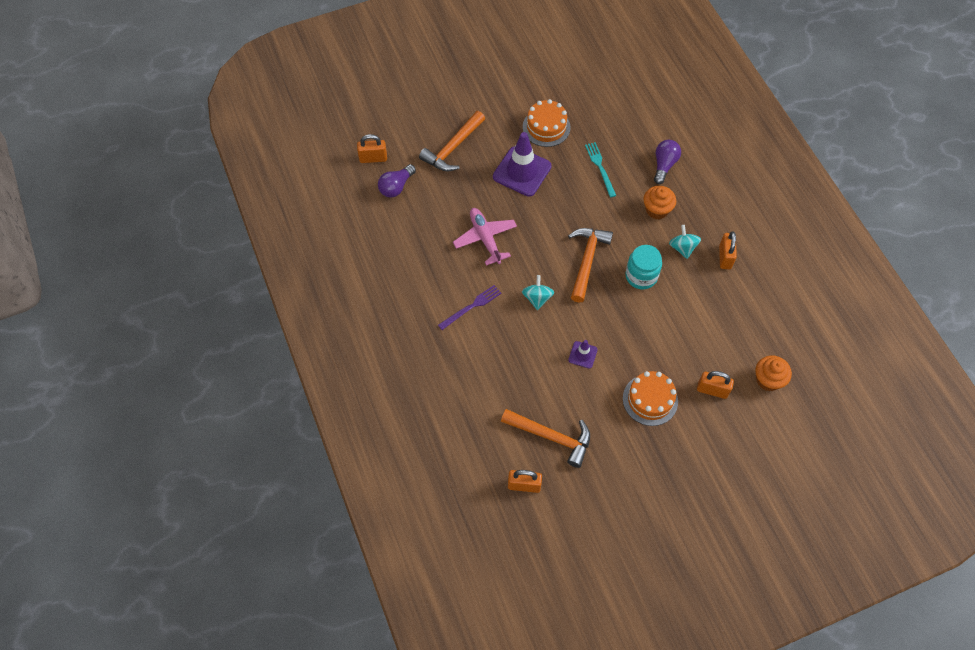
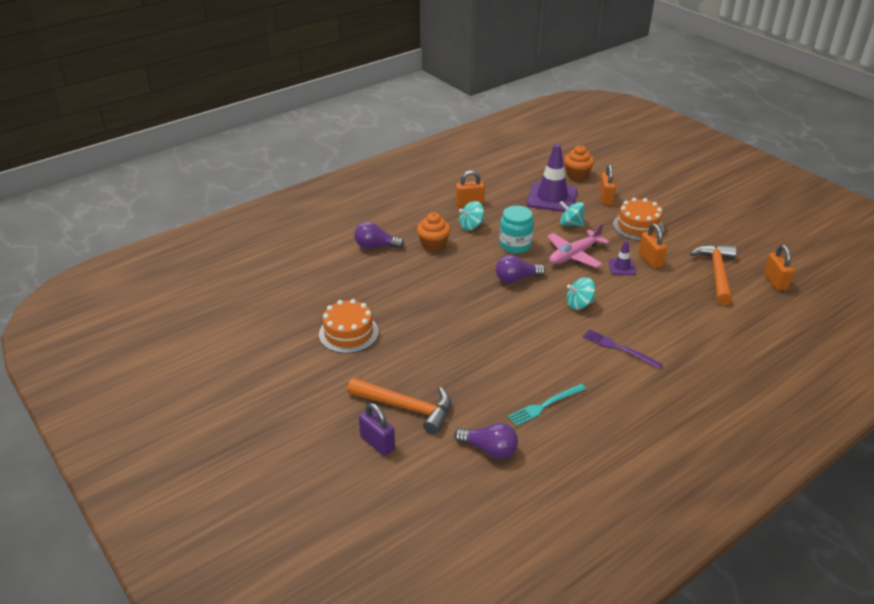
camera: 105 degrees left, 25 degrees down
(373, 158) = (452, 486): orange padlock -> orange padlock (650, 260)
(425, 126) = (377, 443): none -> purple padlock
(485, 238) = (527, 354): pink plane -> pink plane (574, 255)
(522, 171) = (421, 341): purple traffic cone -> purple traffic cone (552, 198)
(587, 261) = (516, 279): orange hammer -> purple light bulb
(600, 167) = (394, 286): turquoise fork -> turquoise fork (545, 405)
(668, 337) = (570, 224): none -> turquoise spinning top

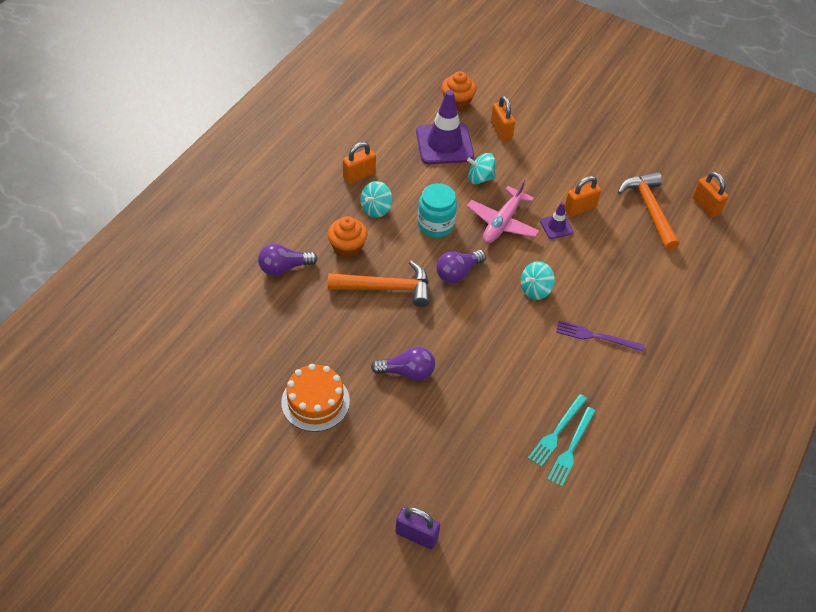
camera: 25 degrees left, 15 degrees up
(406, 407) = (424, 480): orange hammer -> orange hammer (386, 288)
(489, 450) = (528, 504): purple light bulb -> purple light bulb (407, 372)
(552, 420) = (571, 448): none -> turquoise fork
(638, 226) = (550, 164): orange cake -> none
(650, 260) = (579, 208): orange padlock -> orange padlock turned 75 degrees counterclockwise

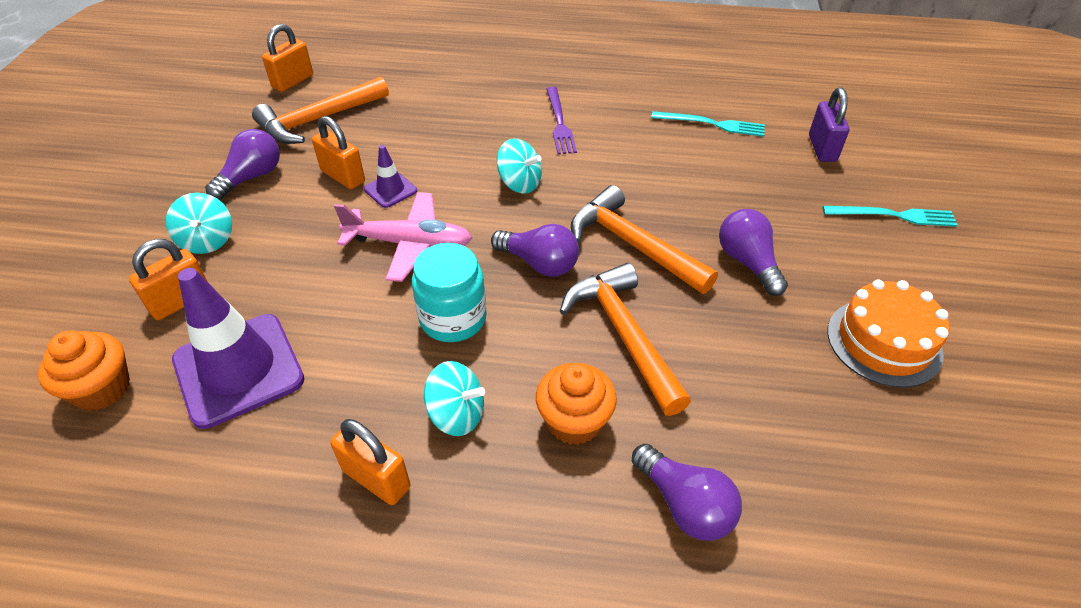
camera: 110 degrees left, 5 degrees down
(416, 535) = (937, 189): purple padlock -> purple padlock (822, 148)
(451, 322) = (632, 245): none -> orange hammer
(480, 178) = (317, 295): turquoise spinning top -> turquoise spinning top (207, 240)
(571, 448) = (722, 111): turquoise fork -> turquoise fork (893, 216)
(596, 169) = (252, 177): none -> purple light bulb

